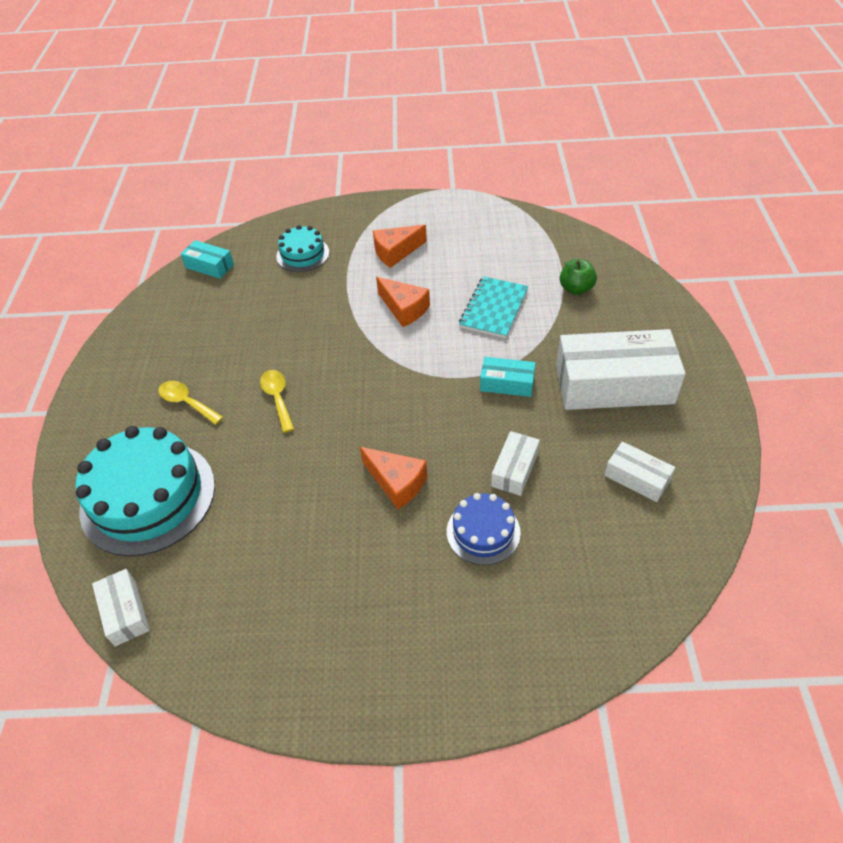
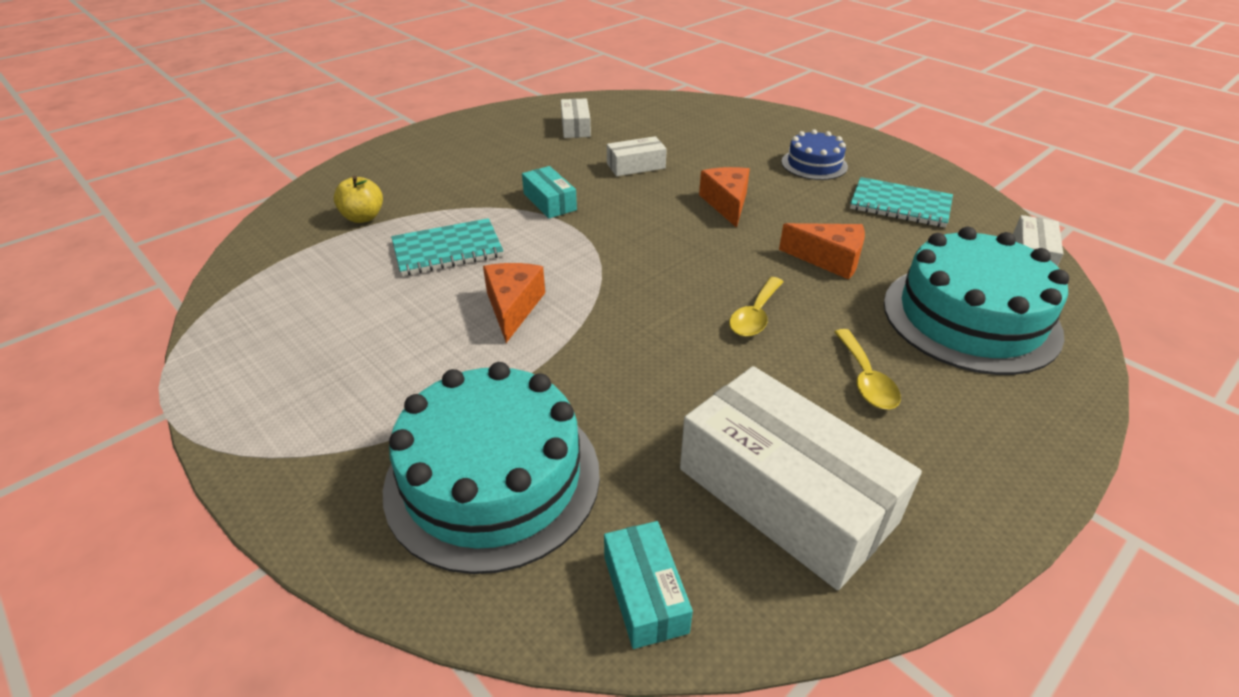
camera: 135 degrees left, 10 degrees down
(266, 601) = (900, 205): none -> turquoise notebook
(303, 254) = (493, 478): turquoise cake -> turquoise cake, size x1.91
(396, 252) = (399, 376): orange cheese -> orange cheese (829, 259)
(483, 532) = (705, 157): blue cake -> blue cake (814, 164)
(576, 289) = (363, 217): green apple -> yellow apple
(614, 385) = (489, 160): white box -> white box (786, 495)

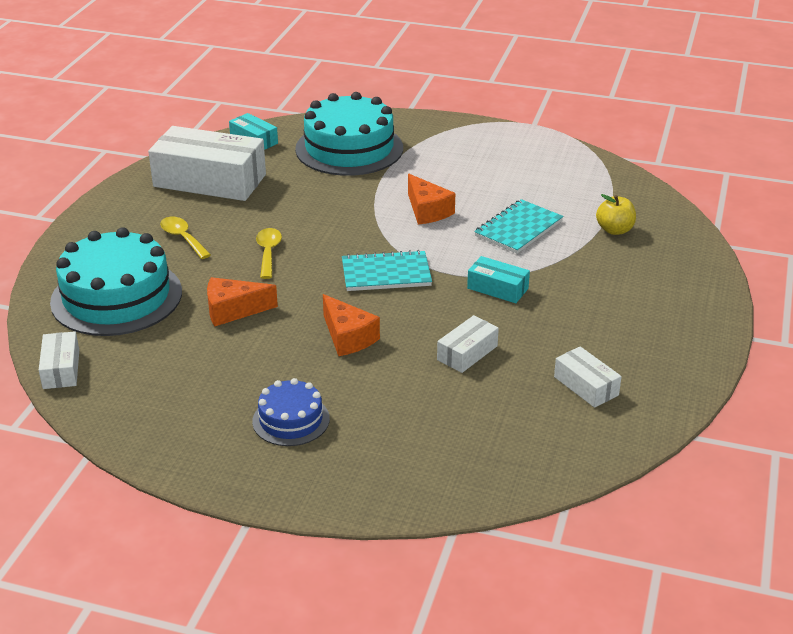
camera: 150 degrees right, 5 degrees down
(900, 205) = (185, 390): turquoise notebook -> turquoise notebook (386, 273)

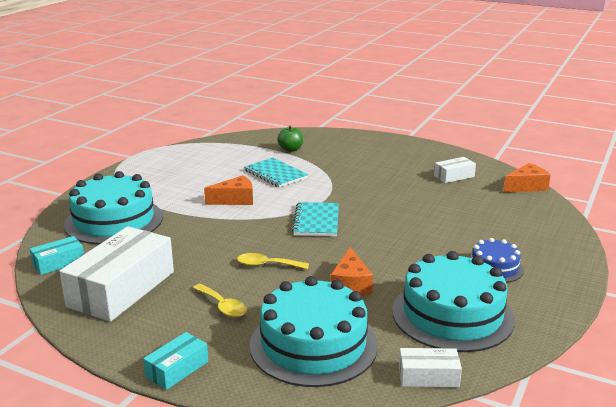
camera: 80 degrees left, 10 degrees down
(174, 384) = (452, 315): none -> turquoise cake
(183, 238) = (223, 306): yellow spoon -> yellow spoon turned 105 degrees counterclockwise
(348, 337) = (395, 240): orange cheese -> orange cheese (527, 187)
(467, 353) = (418, 204): white box -> none
(497, 288) = (346, 188): turquoise box -> turquoise box (177, 369)
(614, 230) = (290, 149): yellow apple -> green apple

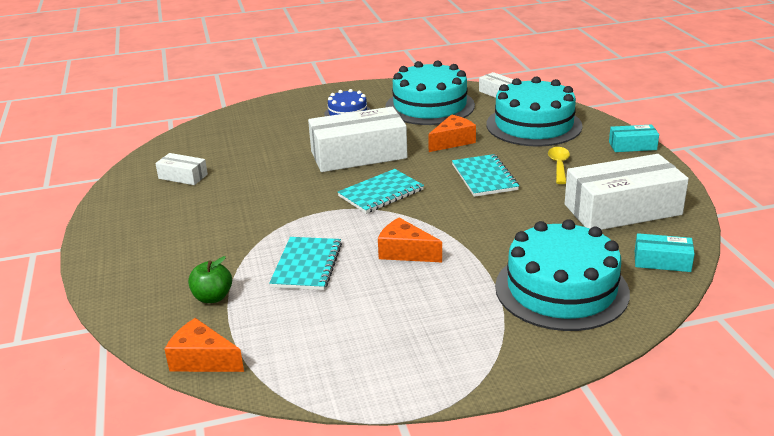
camera: 130 degrees left, 5 degrees up
(267, 265) = (484, 177): yellow spoon -> turquoise notebook
(392, 237) = (358, 155): none -> white box
(527, 187) = (170, 142): orange cheese -> orange cheese (202, 360)

